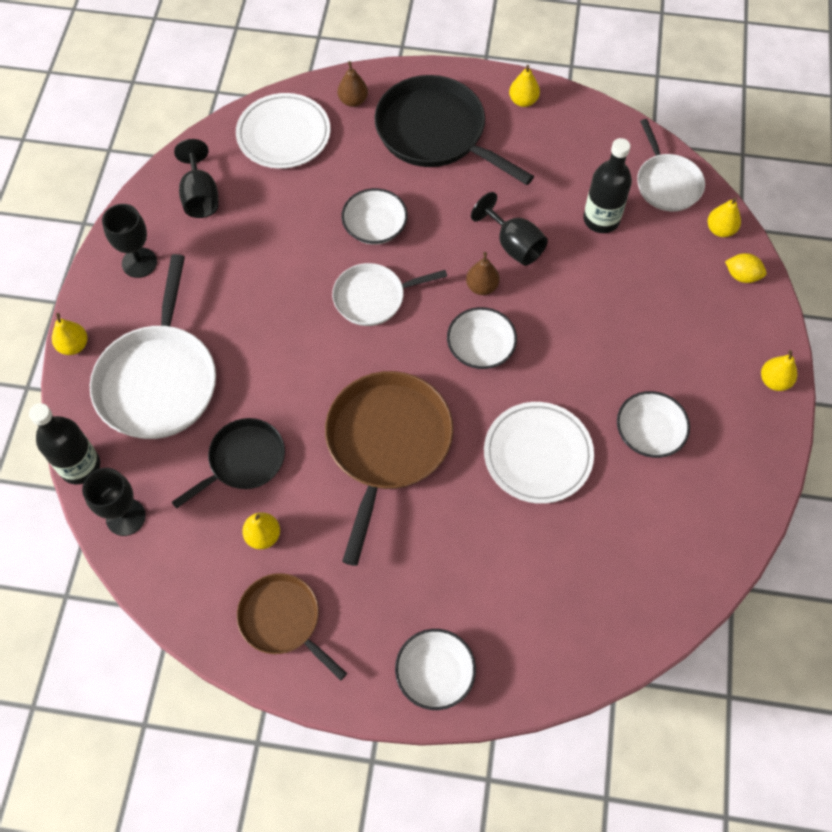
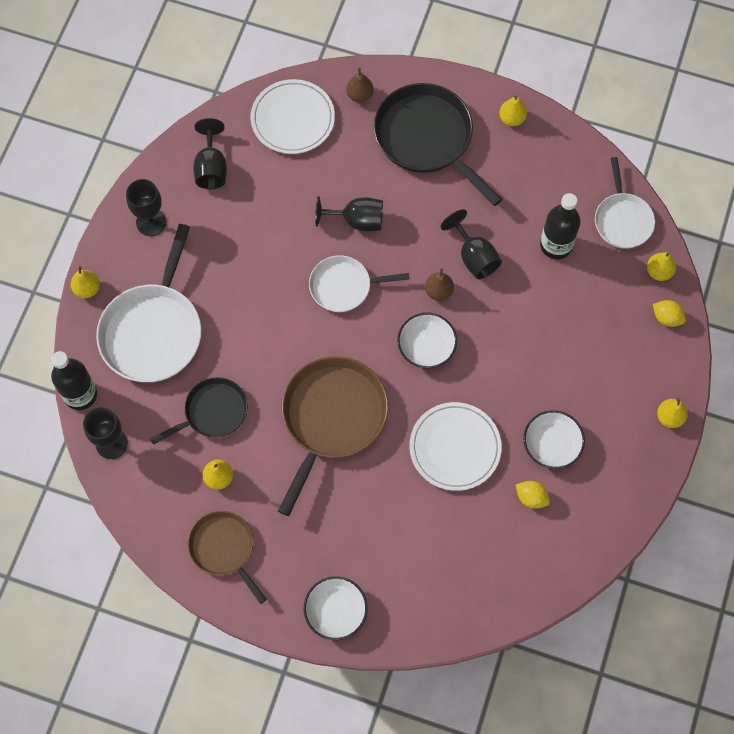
camera: 10 degrees right, 5 degrees up
(375, 227) = (357, 221): white bowl -> black goblet
(640, 497) = (531, 497): none -> yellow lemon

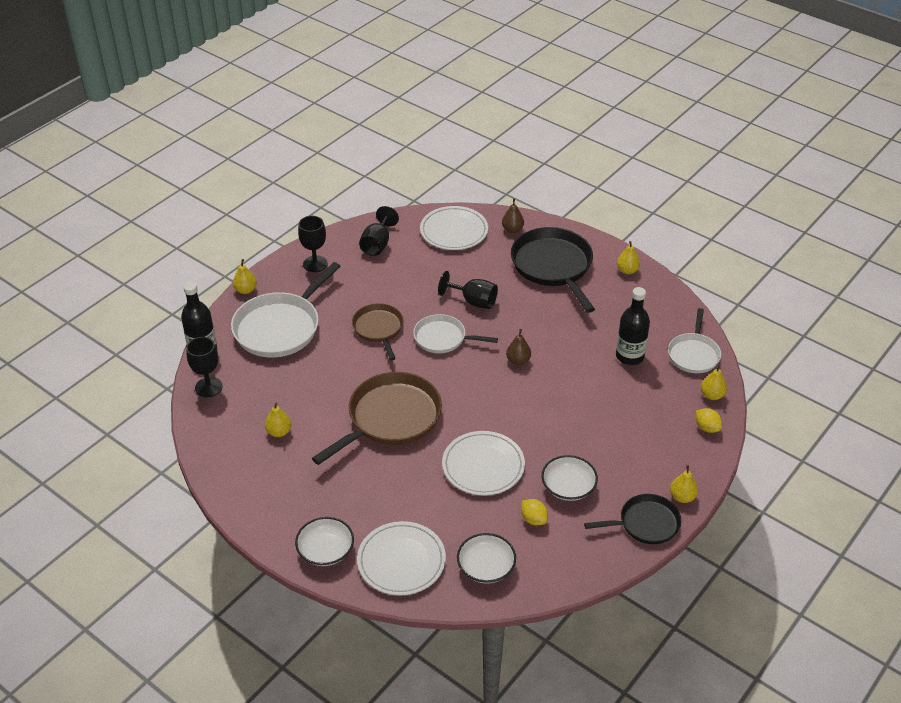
camera: 20 degrees right, 25 degrees down
(213, 412) = (298, 389): black pan -> black pan (646, 523)
(224, 548) = (257, 479): brown pan -> brown pan (378, 329)
(418, 596) = (401, 561): none -> white plate
(426, 346) = (491, 393): white bowl -> white bowl (486, 567)
(474, 257) = (557, 346): black goblet -> none

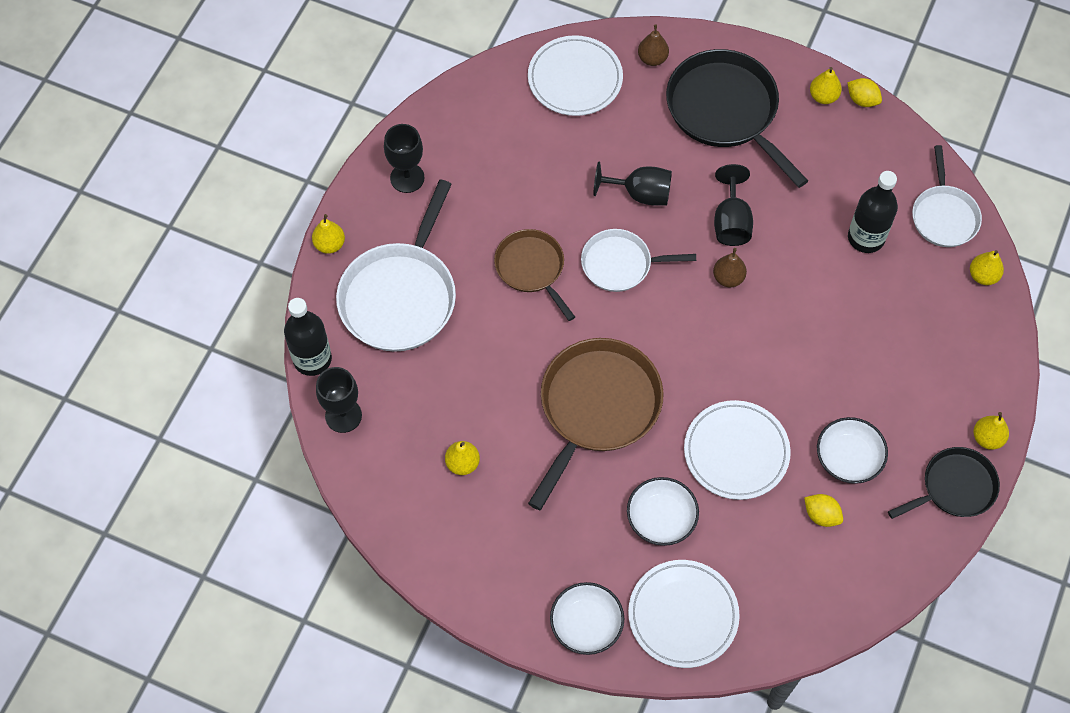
camera: 15 degrees left, 20 degrees up
(377, 244) = (479, 124): black goblet -> black goblet (731, 222)
(486, 567) = (786, 598): white bowl -> white bowl (661, 518)
(707, 428) = (989, 327): yellow lemon -> yellow lemon (862, 100)

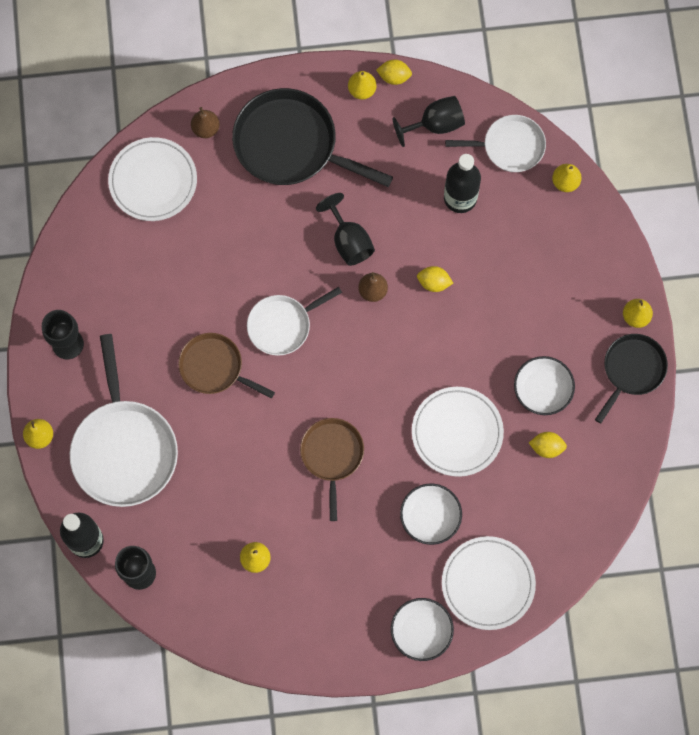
camera: 30 degrees left, 10 degrees up
(597, 407) = (332, 455): brown pan -> brown pan, size x0.60
(640, 194) = (264, 255): black goblet -> black goblet (435, 125)
(794, 301) = (434, 283): none -> yellow lemon
(944, 216) = (510, 146): white pan -> white pan turned 60 degrees counterclockwise

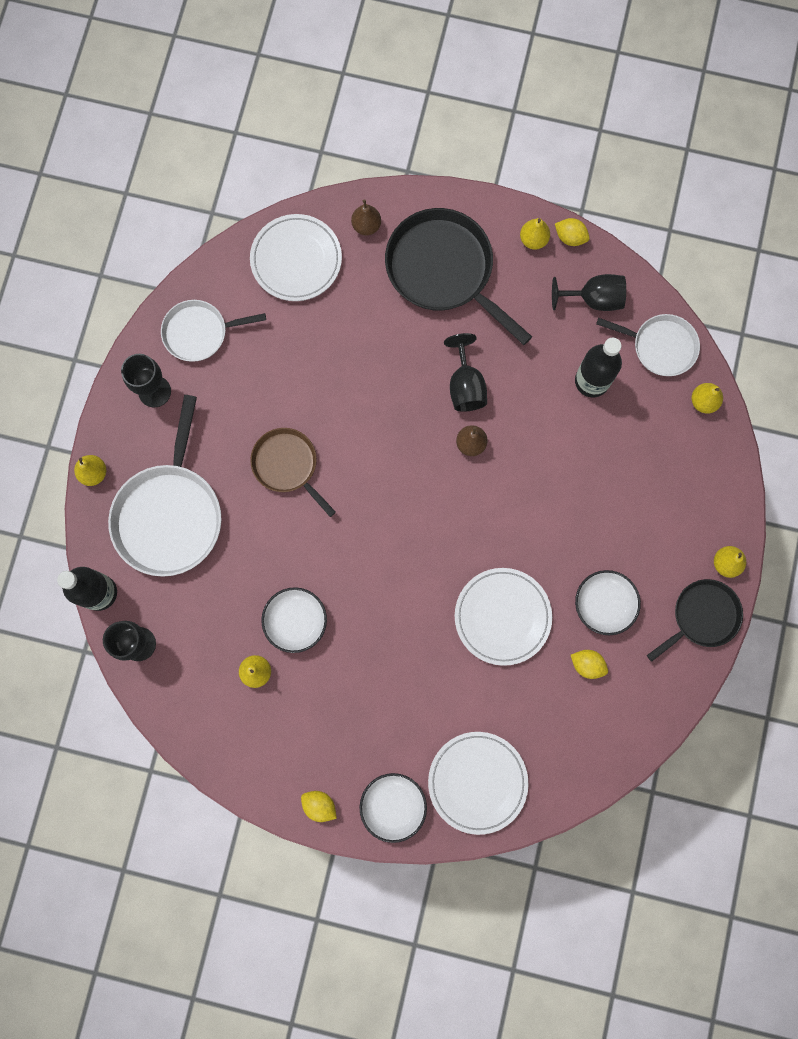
camera: 20 degrees right, 5 degrees up
(282, 325) = (369, 447): white pan -> white pan (199, 333)
(332, 455) = (370, 595): brown pan -> none
(430, 517) = (444, 692): white bowl -> white bowl (296, 621)
(434, 283) = (534, 457): yellow lemon -> yellow lemon (319, 805)

